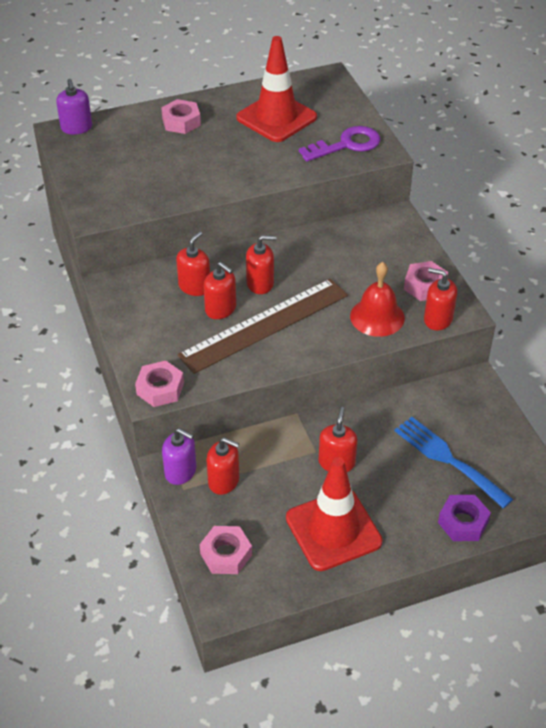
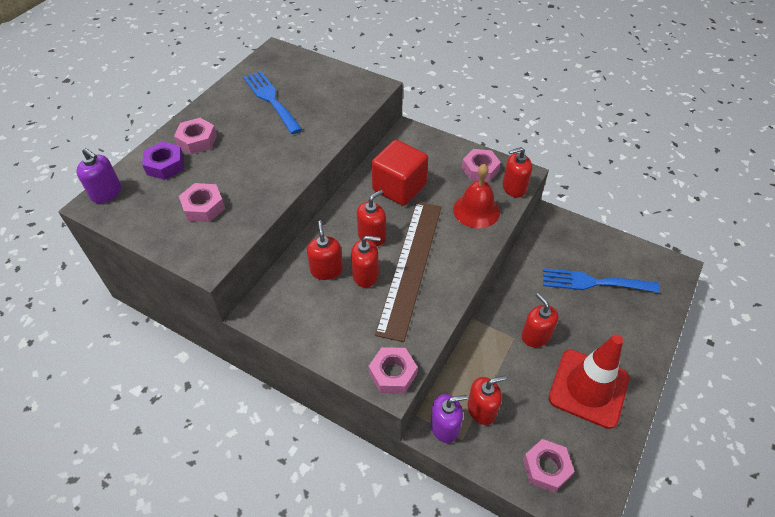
camera: 40 degrees left, 5 degrees up
(132, 175) = (204, 207): none -> pink nut
(276, 118) = (271, 99): red traffic cone -> blue fork
(330, 259) = (399, 187): none -> red cube
(346, 145) = (345, 94): purple key -> none
(463, 522) = (649, 320): purple nut -> purple nut (165, 165)

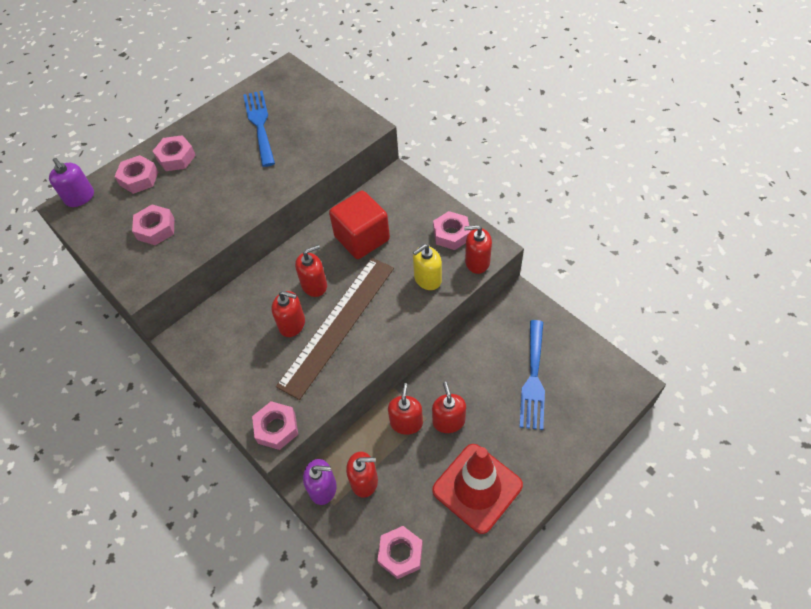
camera: 20 degrees right, 5 degrees up
(165, 165) = (139, 178): purple nut -> pink nut
(326, 270) = (258, 311): red soap dispenser -> red soap dispenser (406, 422)
(476, 210) = (427, 279): red bell -> yellow soap dispenser
(593, 282) = (533, 379): blue fork -> blue fork turned 105 degrees counterclockwise

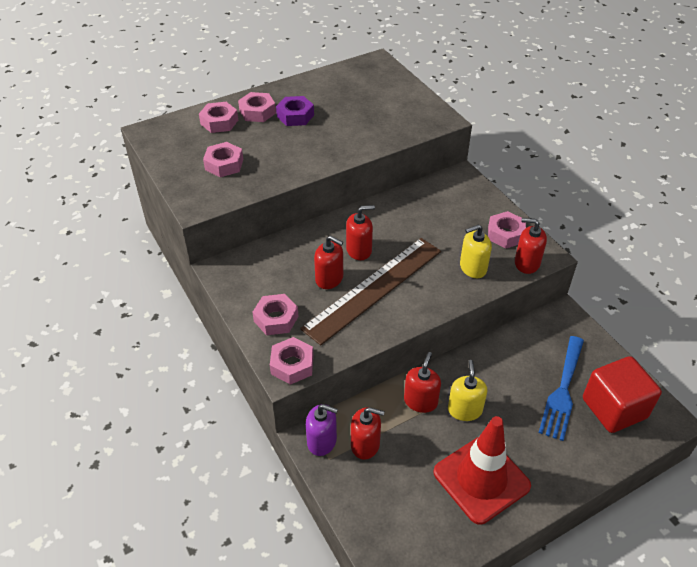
camera: 10 degrees right, 10 degrees down
(80, 197) = (162, 127): purple soap dispenser -> none
(216, 154) = (295, 116): none -> purple nut
(259, 124) = (341, 100): blue fork -> none
(362, 238) = (415, 220): red cube -> red cube (614, 408)
(400, 554) = (387, 521): pink nut -> pink nut (276, 319)
(448, 421) = (464, 410): red soap dispenser -> yellow soap dispenser

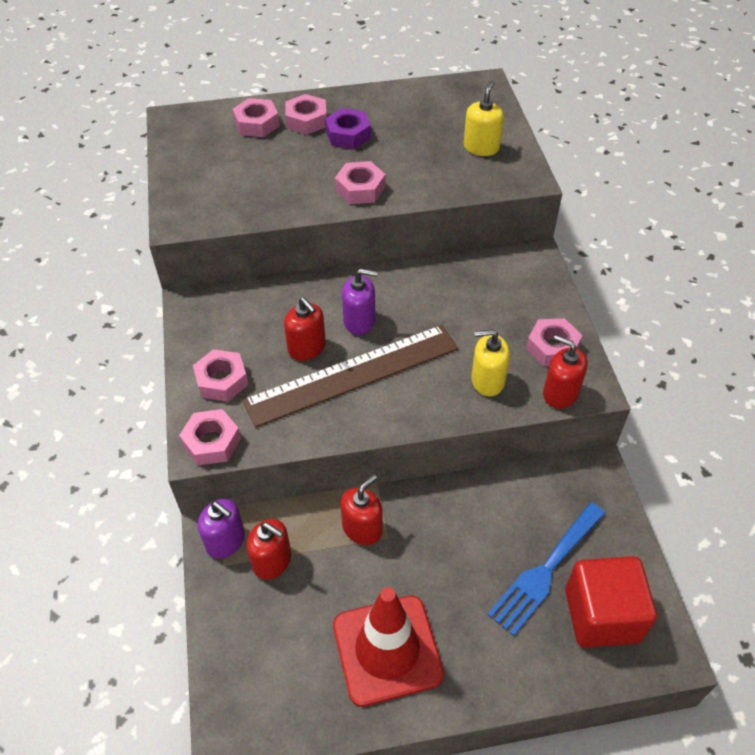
camera: 20 degrees right, 5 degrees up
(224, 164) = (235, 178): pink nut -> pink nut (360, 189)
(359, 250) = (359, 321): red soap dispenser -> purple soap dispenser
(464, 410) = (410, 556): yellow soap dispenser -> yellow soap dispenser (481, 147)

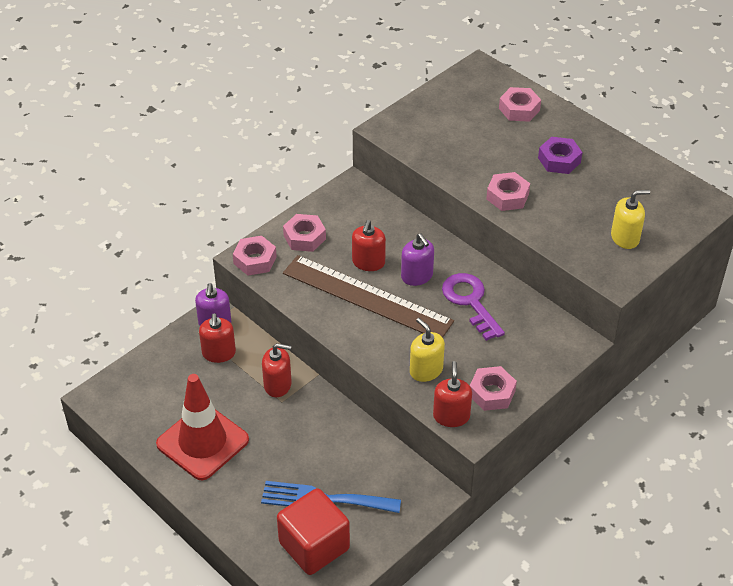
camera: 55 degrees right, 5 degrees down
(306, 120) = (551, 131): pink nut -> none
(427, 301) = (470, 302): none -> purple key

